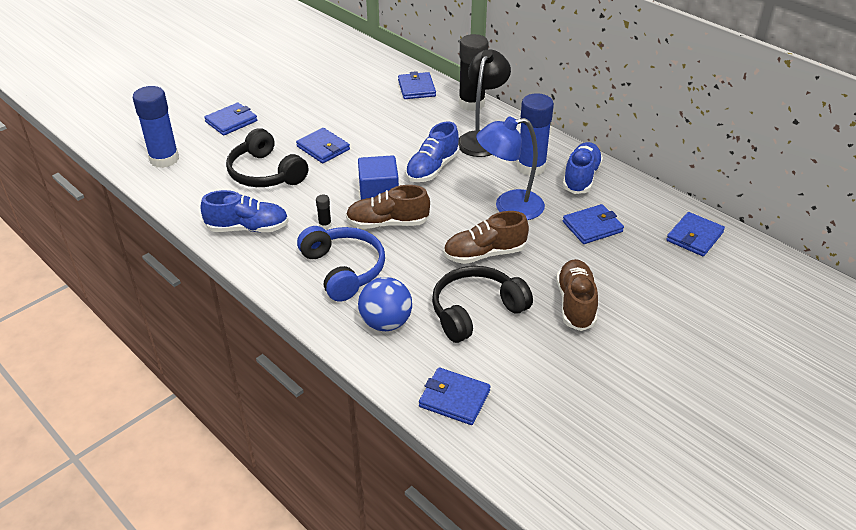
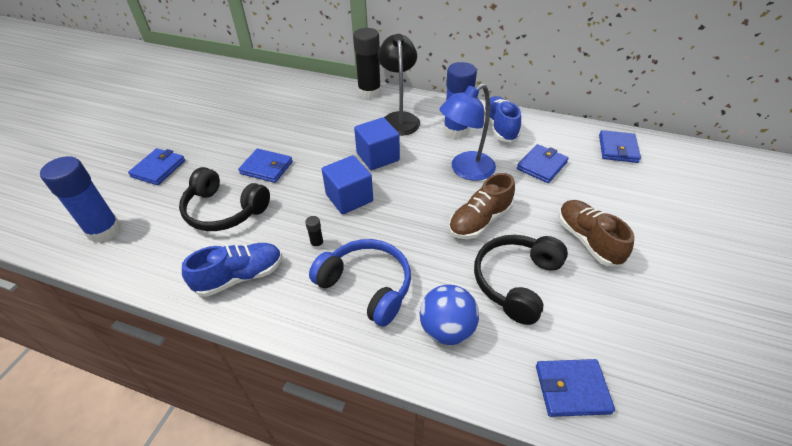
camera: 25 degrees left, 5 degrees up
(387, 223) = (375, 222): brown shoe -> none
(416, 88) = (315, 91): blue wallet -> none
(432, 169) = (378, 157): blue shoe -> blue cube

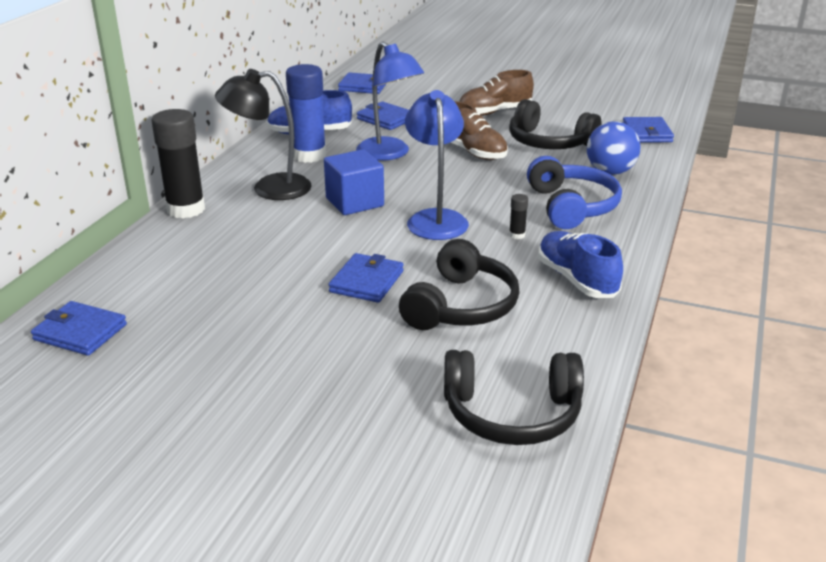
camera: 90 degrees left, 15 degrees down
(104, 230) = (512, 413): blue glue stick -> black headphones
(158, 169) = (354, 389): blue wallet -> blue wallet (80, 332)
(349, 198) = (435, 219): blue cube -> blue lamp
(366, 286) = (571, 206): blue headphones -> blue headphones turned 135 degrees clockwise

